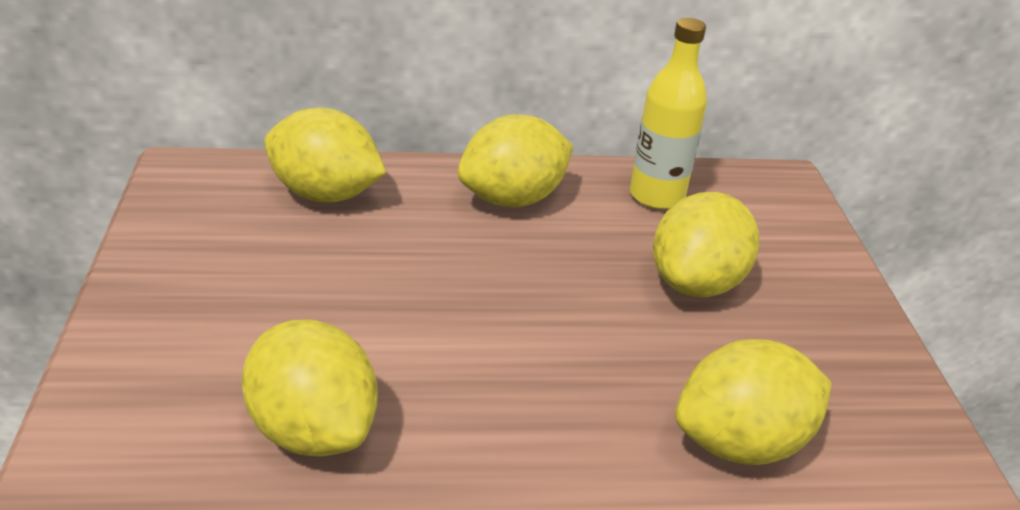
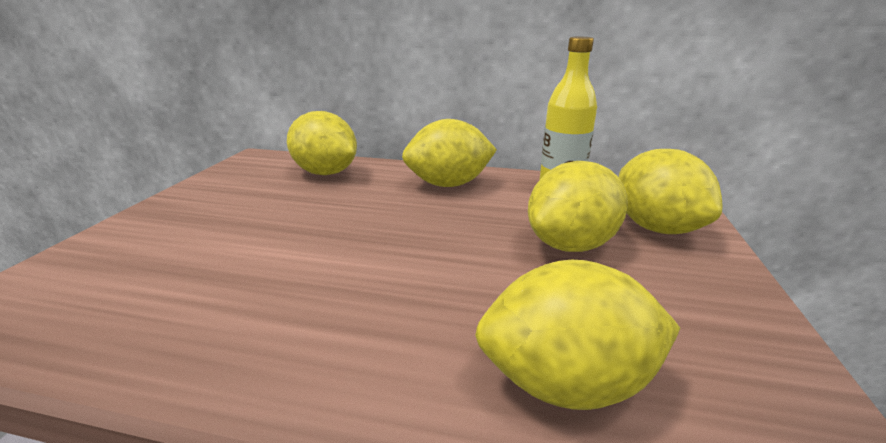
camera: 20 degrees right, 10 degrees down
(313, 429) = (180, 302): yellow lemon -> yellow lemon (655, 227)

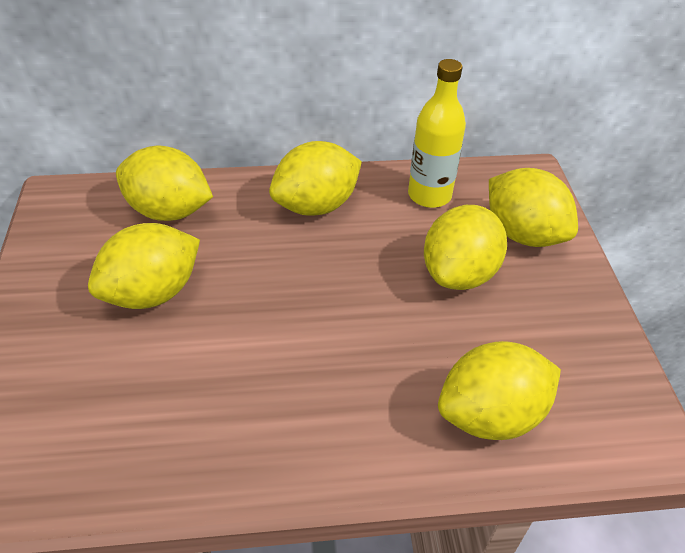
camera: 20 degrees left, 20 degrees up
(268, 212) = (152, 293): none -> yellow lemon

